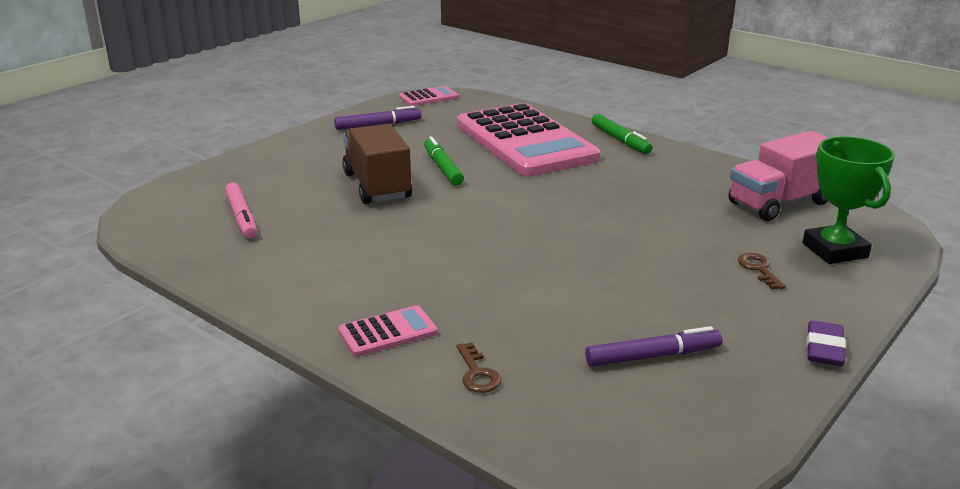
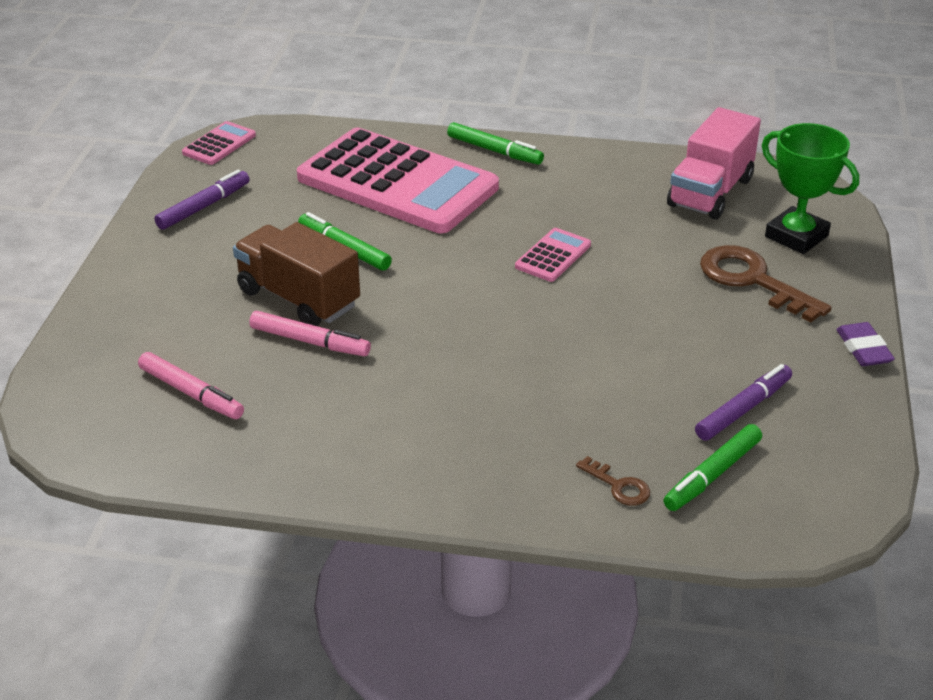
camera: 30 degrees left, 10 degrees up
(354, 211) = (309, 341): none -> pink marker
(388, 332) = (497, 475): pink calculator -> pink calculator (553, 256)
(571, 395) = (713, 475): none -> green marker
(759, 269) = (752, 280): brown key -> brown key, size x2.06

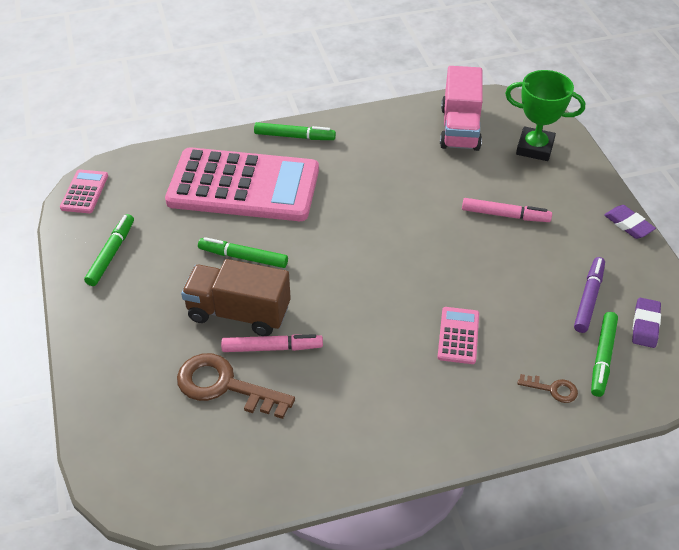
camera: 25 degrees left, 10 degrees up
(191, 393) = (215, 426): pink marker -> pink marker (505, 215)
(203, 207) = (111, 254): purple marker -> green marker
(553, 256) = (392, 215): pink calculator -> pink calculator (458, 336)
(752, 280) = (530, 192): brown key -> brown key (224, 386)
(800, 460) = (645, 325): none -> purple eraser

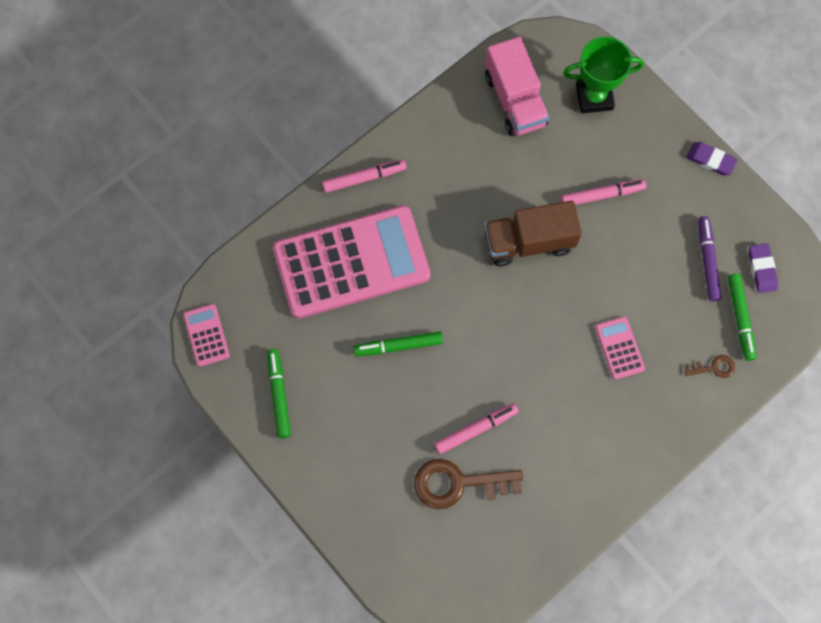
camera: 25 degrees left, 25 degrees up
(238, 313) = (428, 407): brown truck -> brown truck (529, 242)
(294, 136) = (364, 178): green marker -> pink marker

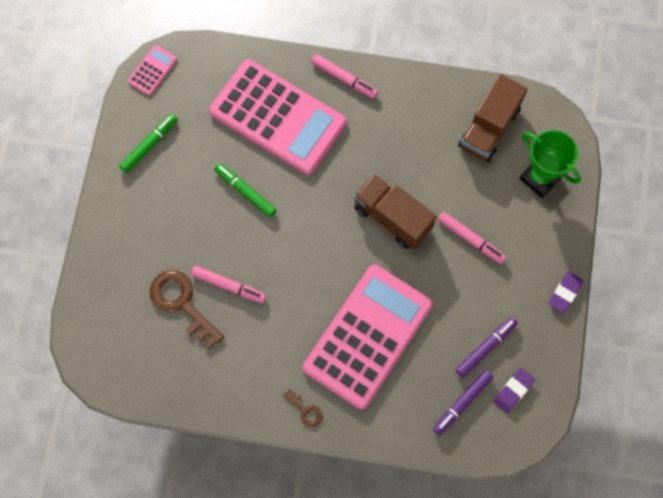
camera: 50 degrees right, 0 degrees up
(515, 100) = (489, 128): pink truck -> brown truck
(619, 348) = (367, 336): pink calculator -> pink calculator, size x2.50
(710, 160) = (565, 293): purple eraser -> purple eraser turned 45 degrees clockwise
(714, 367) = (409, 412): brown key -> brown key (305, 410)
(740, 318) = (462, 403): green marker -> purple marker

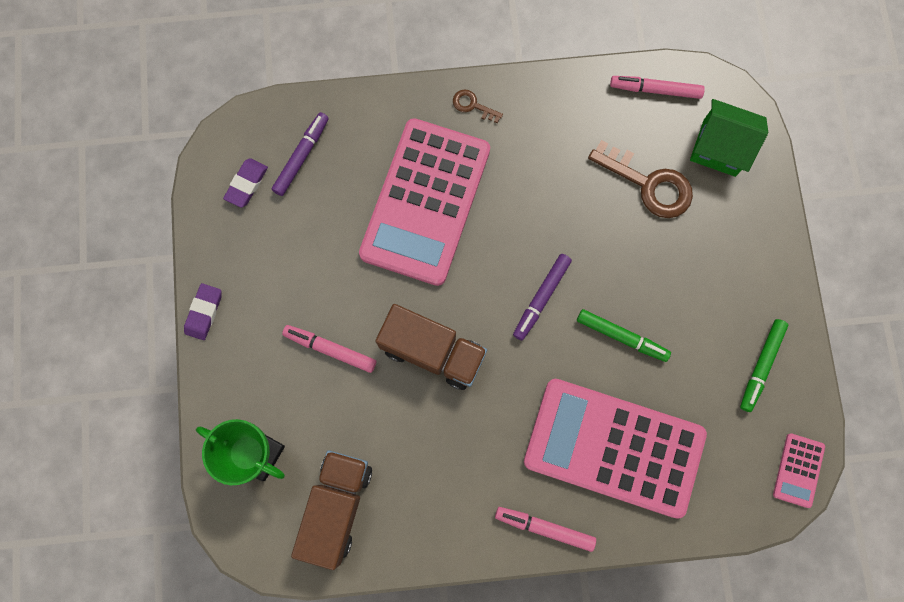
camera: 165 degrees right, 5 degrees up
(113, 318) = (719, 148): none -> green house
(228, 286) = (602, 218): pink marker -> pink marker (655, 90)
(485, 348) = (287, 223): purple marker -> purple marker (541, 298)

